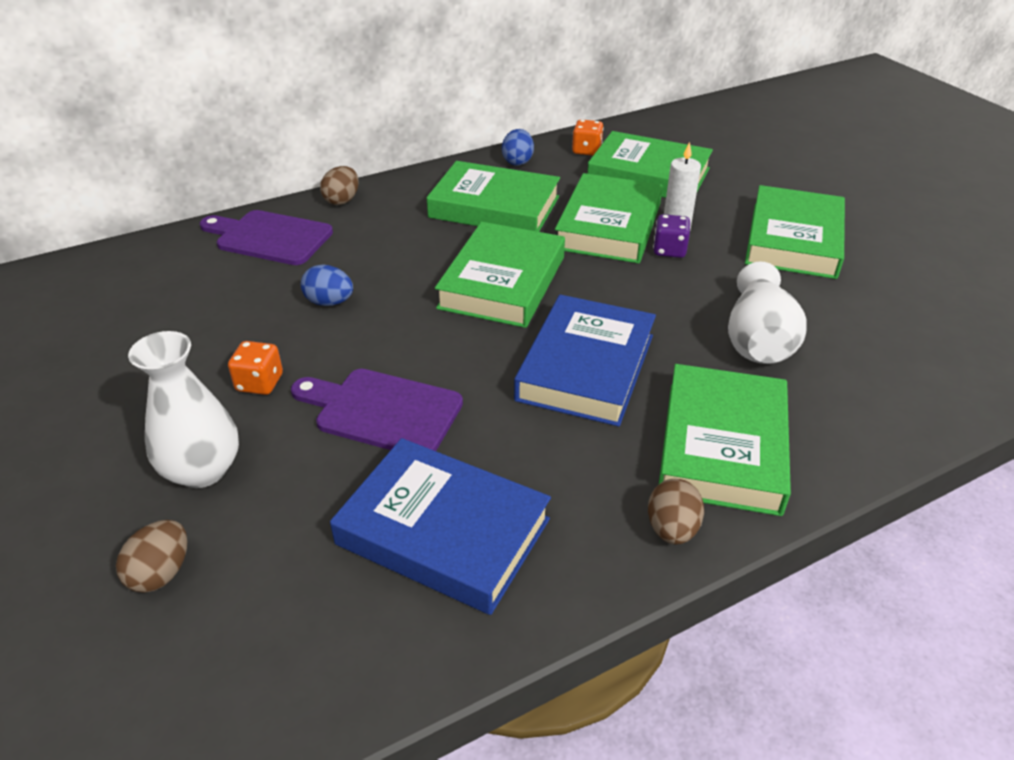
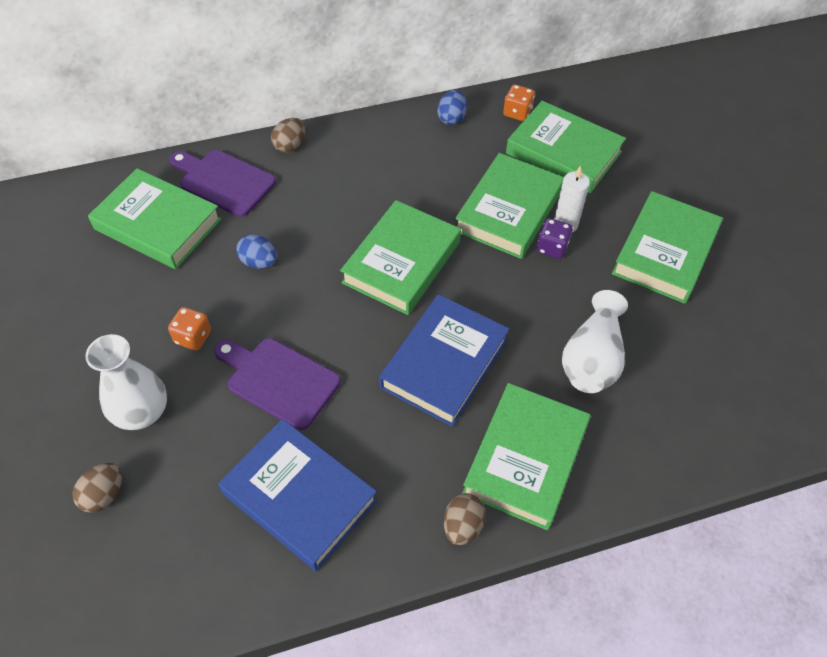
camera: 10 degrees right, 15 degrees up
(494, 207) = (417, 173): green book -> green book (158, 224)

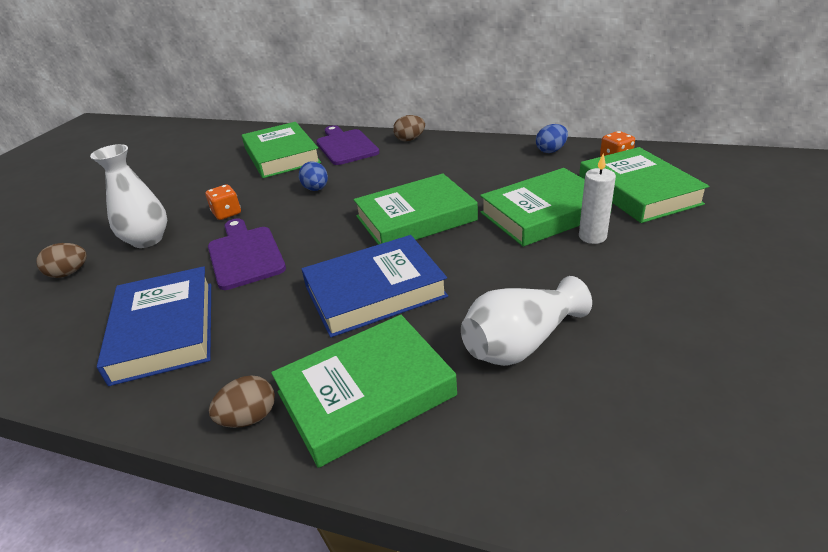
camera: 40 degrees right, 20 degrees down
(552, 247) = (562, 248): purple dice -> none
(665, 252) = (691, 288): green book -> none

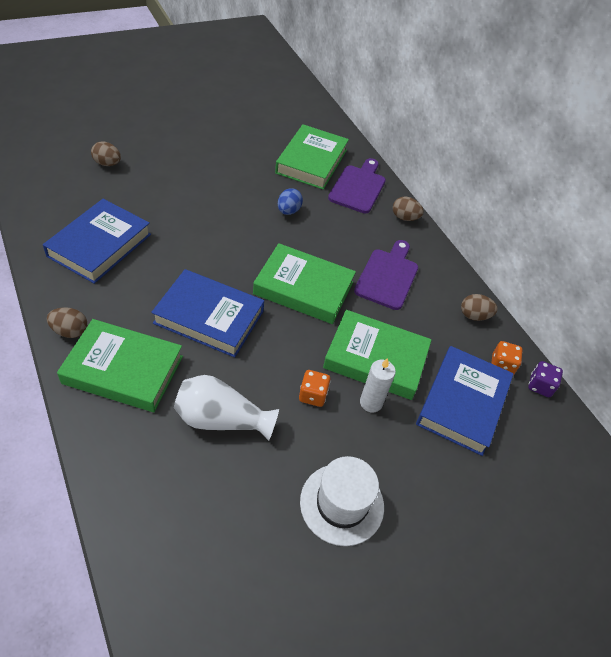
camera: 35 degrees right, 15 degrees up
(147, 240) = (163, 171): white vase -> none
(227, 213) = (221, 186): orange dice -> orange dice (313, 395)
(245, 255) = (189, 228): purple cutting board -> purple cutting board (388, 276)
(551, 150) = (474, 316): blue egg -> brown egg
(638, 191) = (462, 403): green book -> blue book
(653, 152) = (540, 386): none -> purple dice
(703, 305) = (342, 504): none -> white hat

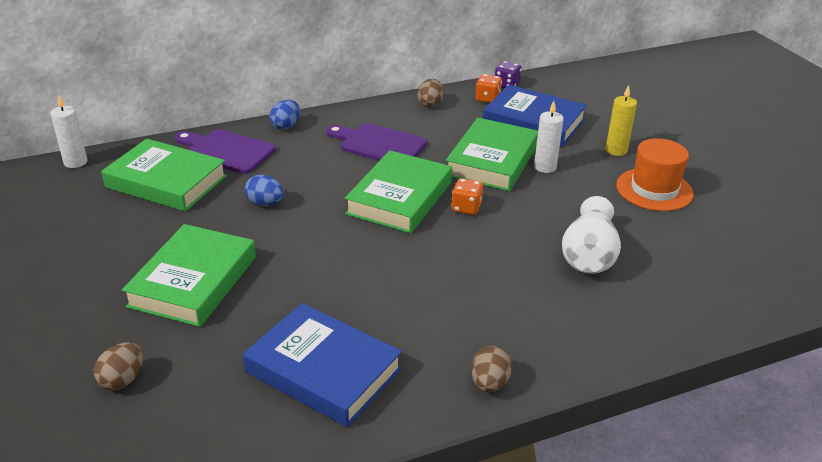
camera: 80 degrees left, 15 degrees down
(123, 370) = (541, 330): green book -> green book (193, 281)
(209, 317) = (451, 265): blue book -> none
(313, 395) = (544, 199): orange dice -> orange dice (466, 208)
(330, 120) = (75, 162): none -> white candle
(342, 504) = (654, 189): white hat -> orange hat
(404, 218) = (286, 126): brown egg -> blue egg
(419, 478) = (616, 150): none -> yellow candle

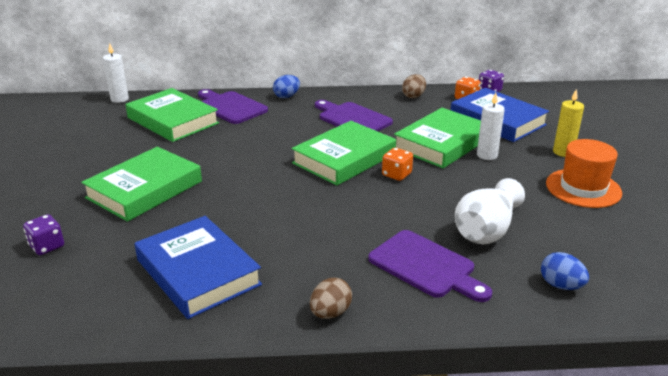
camera: 20 degrees right, 5 degrees down
(123, 380) = (47, 246): brown egg -> purple dice
(265, 203) = (235, 146): blue egg -> blue egg (561, 285)
(552, 309) = (425, 266): none -> purple cutting board

